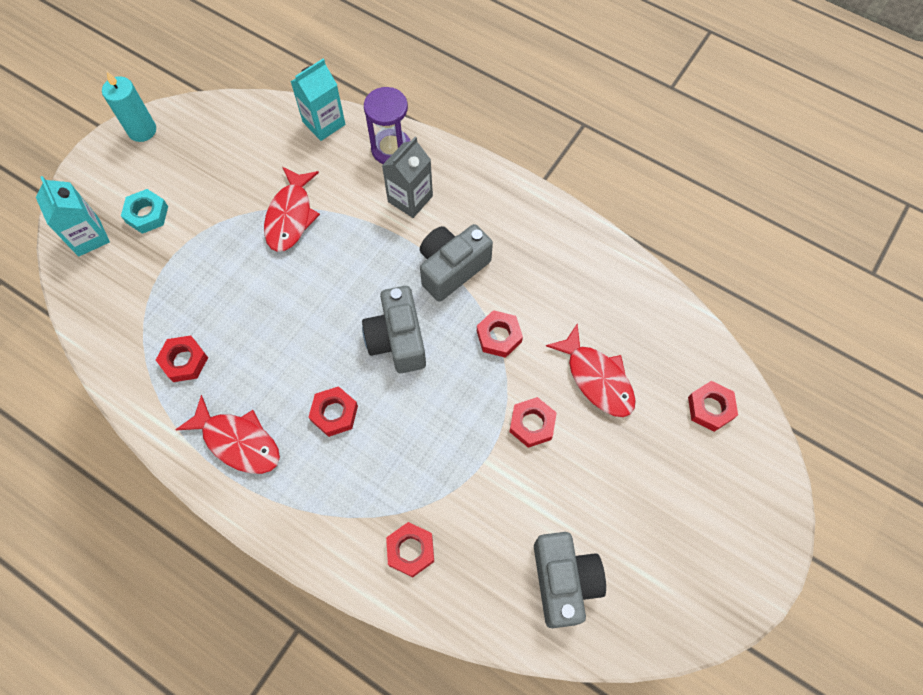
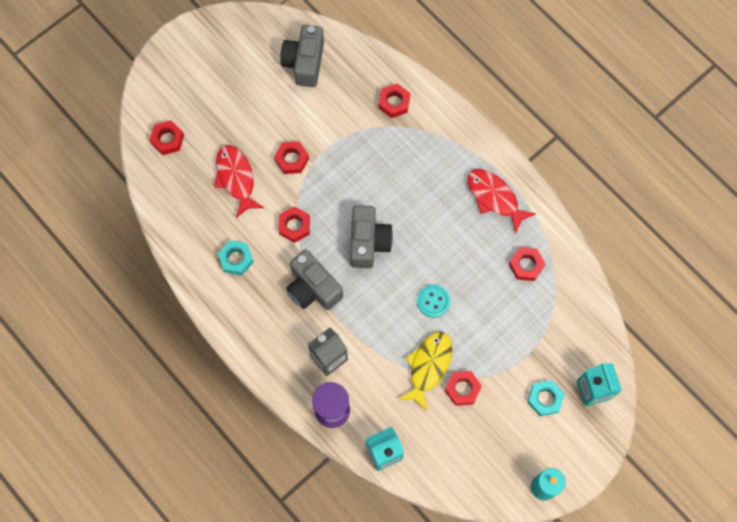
camera: 165 degrees left, 5 degrees up
(290, 216) = (428, 366): red fish -> yellow fish
(298, 288) = (433, 301): none -> turquoise button
(334, 413) = (425, 200): red nut -> red nut (462, 389)
(452, 268) = (313, 288): grey camera -> grey camera turned 75 degrees clockwise
(557, 279) = (236, 259): none -> turquoise nut

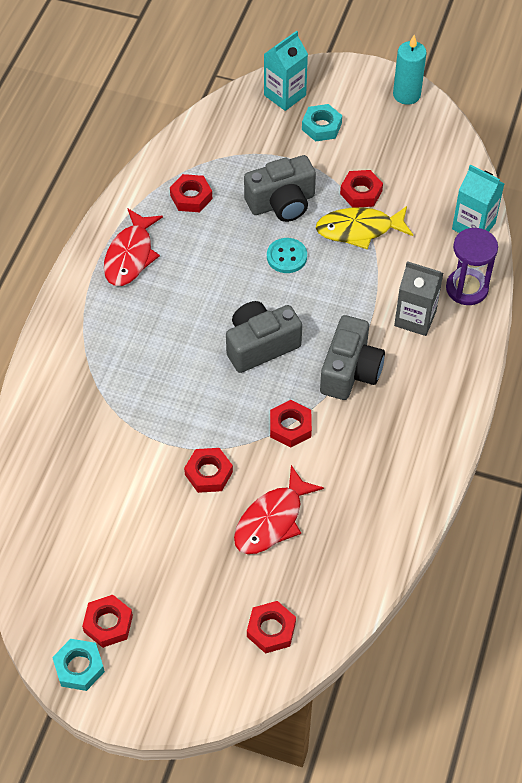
camera: 120 degrees left, 15 degrees down
(236, 259) = (371, 464): turquoise nut -> turquoise nut (79, 667)
(304, 62) = (67, 528): grey camera -> grey camera (282, 203)
(394, 102) = (67, 404): red nut -> red nut (108, 624)

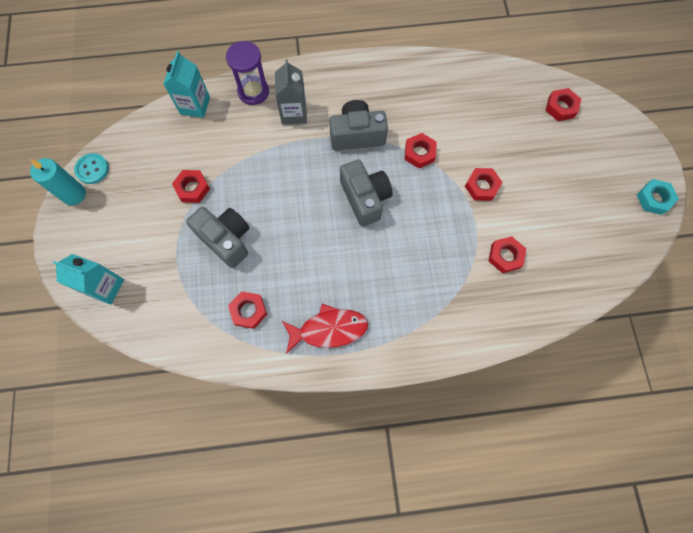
camera: 115 degrees left, 15 degrees up
(108, 624) = (617, 196): red nut -> red nut (505, 256)
(260, 345) = (365, 198): grey camera -> grey camera turned 150 degrees counterclockwise
(272, 520) = (492, 136): red fish -> none
(286, 257) = (277, 214): turquoise button -> turquoise button (92, 169)
(321, 126) = (132, 243): turquoise nut -> none
(359, 229) = (230, 176): yellow fish -> none

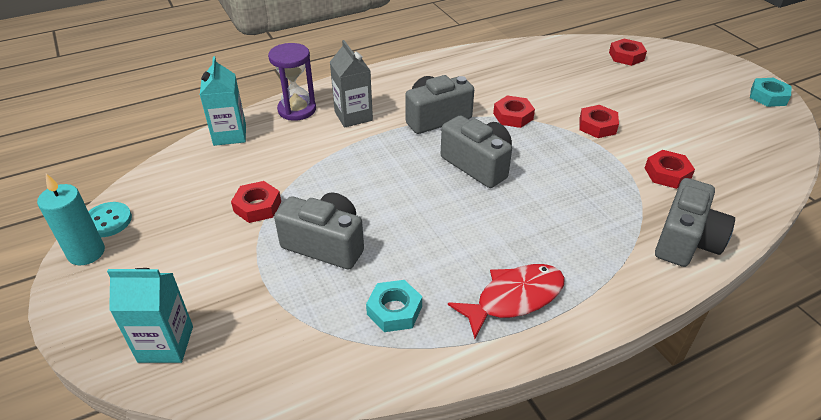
camera: 20 degrees left, 30 degrees down
(248, 311) = (394, 310): red nut -> turquoise nut
(476, 324) = (686, 241): none -> grey camera

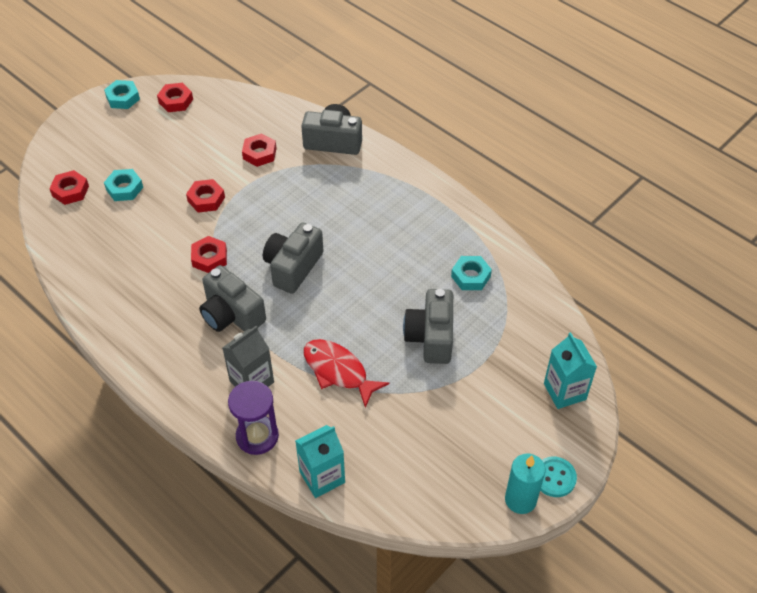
camera: 110 degrees left, 10 degrees up
(108, 221) = (480, 508): turquoise button -> turquoise button (554, 477)
(257, 206) = (411, 402): red nut -> red nut (175, 101)
(514, 298) = (429, 218): red fish -> red fish (338, 371)
(624, 82) = (124, 188): none -> turquoise nut

